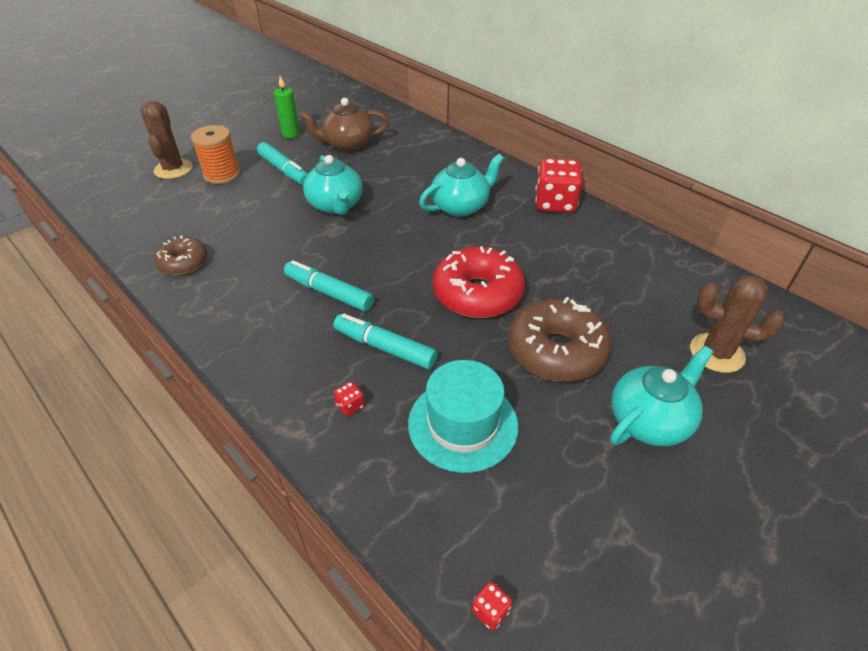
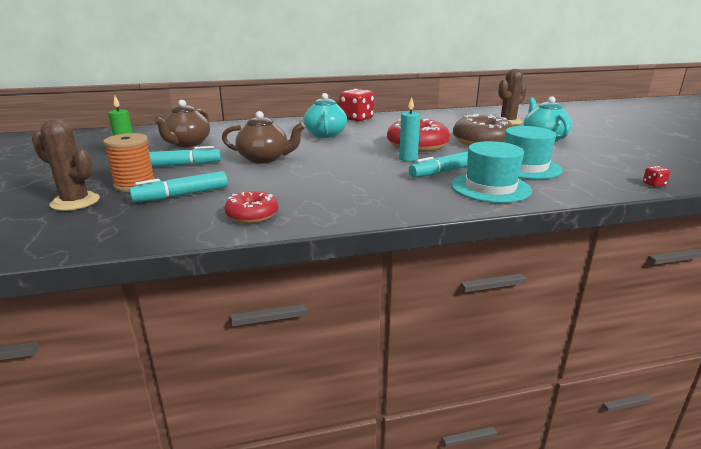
camera: 60 degrees left, 20 degrees down
(183, 262) = (252, 215): brown donut -> red donut
(329, 293) = (368, 176): turquoise marker -> turquoise marker (182, 195)
(335, 205) = (264, 159): turquoise teapot -> brown teapot
(350, 406) = (490, 187): red dice -> turquoise hat
(415, 302) = (408, 158): none -> turquoise candle

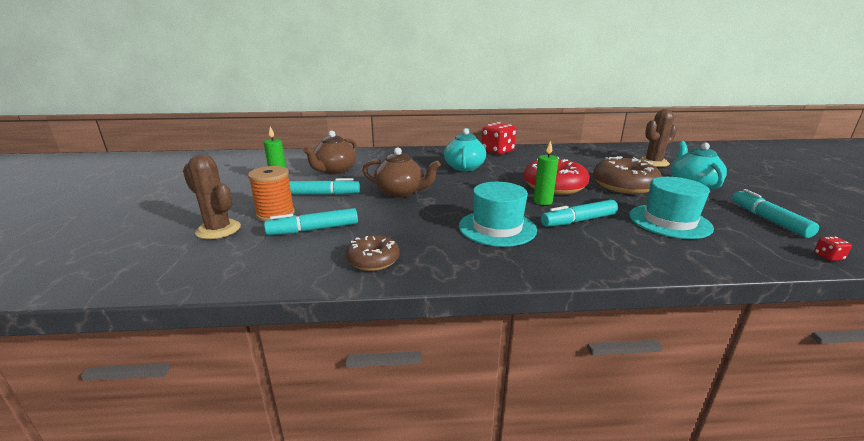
camera: 10 degrees right, 0 degrees up
(252, 215) = (373, 260): red donut -> brown donut
(408, 158) = (542, 201): turquoise candle -> green candle
(490, 187) = (629, 246): turquoise hat -> turquoise hat (497, 228)
(607, 161) = (768, 220): none -> turquoise marker

